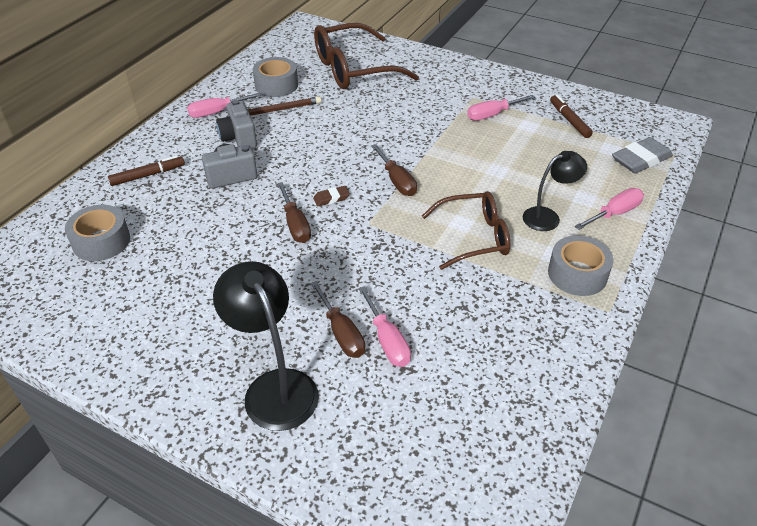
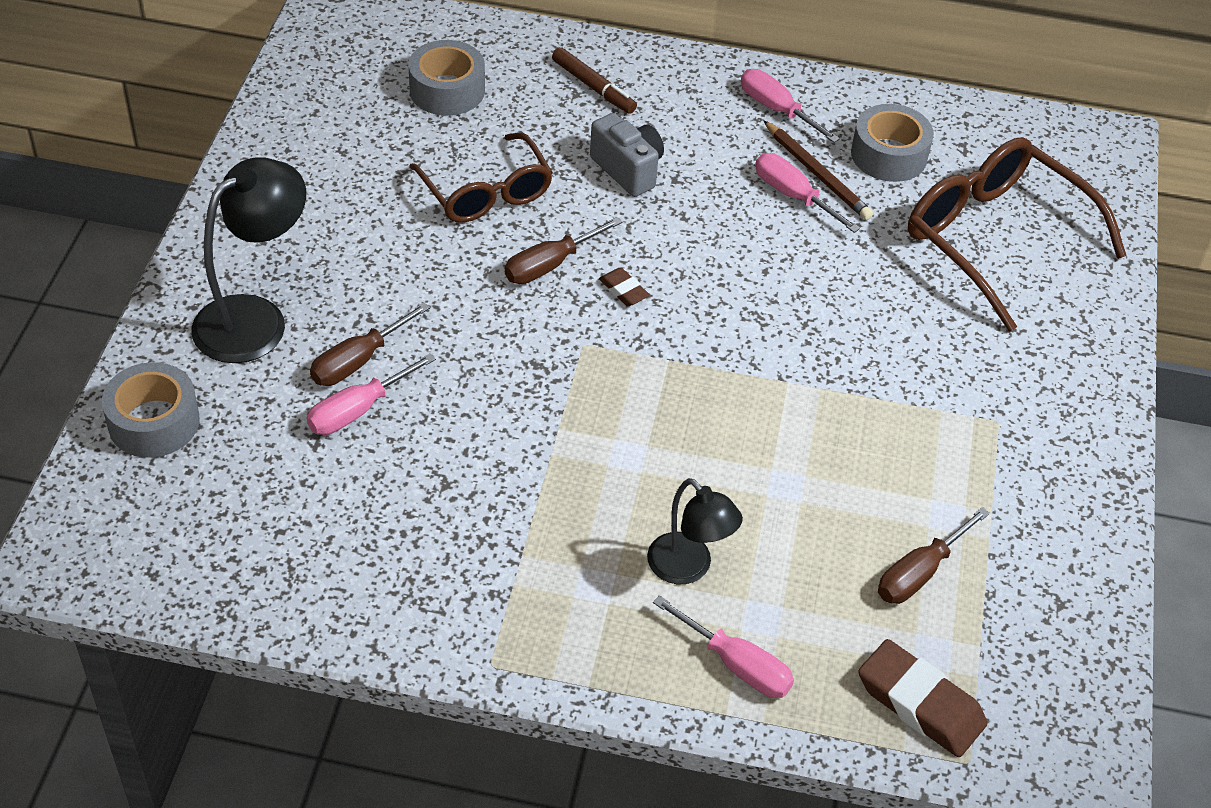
camera: 70 degrees right, 5 degrees up
(239, 138) = (721, 152): grey camera -> none
(397, 181) = (698, 358): brown screwdriver -> brown screwdriver (919, 573)
(474, 237) = (600, 476): brown glasses -> brown glasses (486, 193)
(492, 115) = (955, 458): pink screwdriver -> pink screwdriver (793, 196)
(569, 120) = (999, 579): brown marker -> none
(577, 274) = (560, 618): grey tape -> grey tape (154, 422)
(641, 160) = (920, 704): grey eraser -> brown eraser

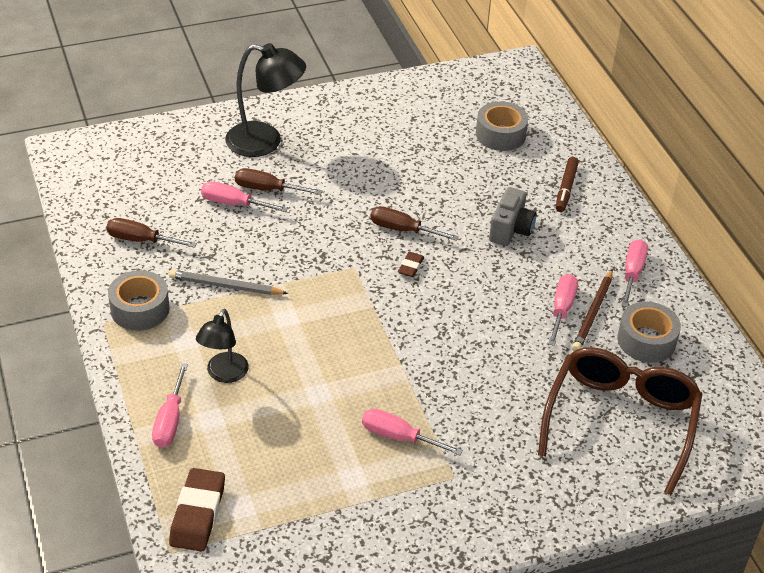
camera: 60 degrees right, 5 degrees down
(154, 422) = (169, 140): grey tape -> grey tape (140, 309)
(486, 193) = (434, 183): brown glasses -> none
(520, 492) = (226, 286): none -> grey pencil
(906, 441) = (399, 437): none -> pink screwdriver
(919, 573) = (297, 480): brown screwdriver -> brown screwdriver (141, 240)

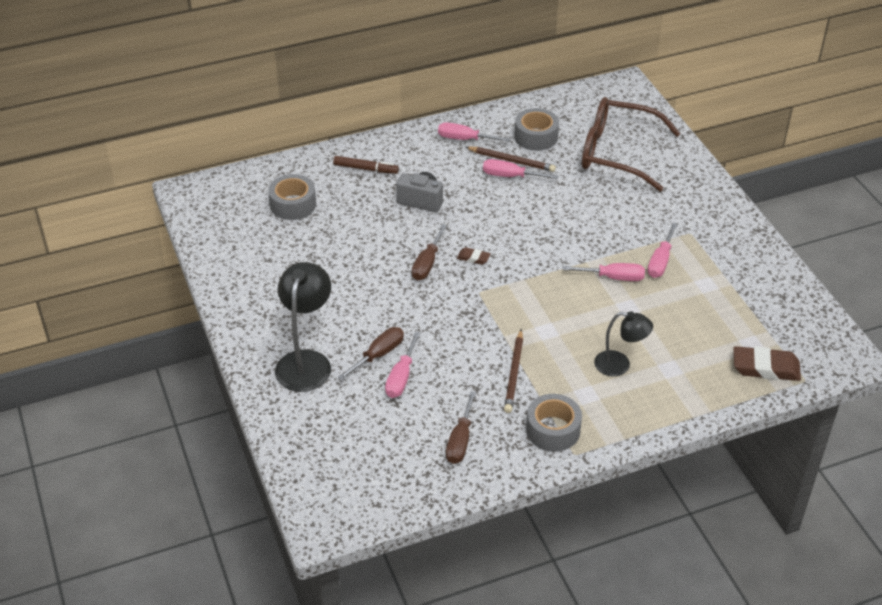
camera: 90 degrees left, 0 degrees up
(170, 420) = (678, 394): pink screwdriver -> pink screwdriver (613, 277)
(226, 286) = (514, 373): grey pencil -> brown pencil
(267, 189) = (378, 355): brown screwdriver -> brown screwdriver turned 150 degrees counterclockwise

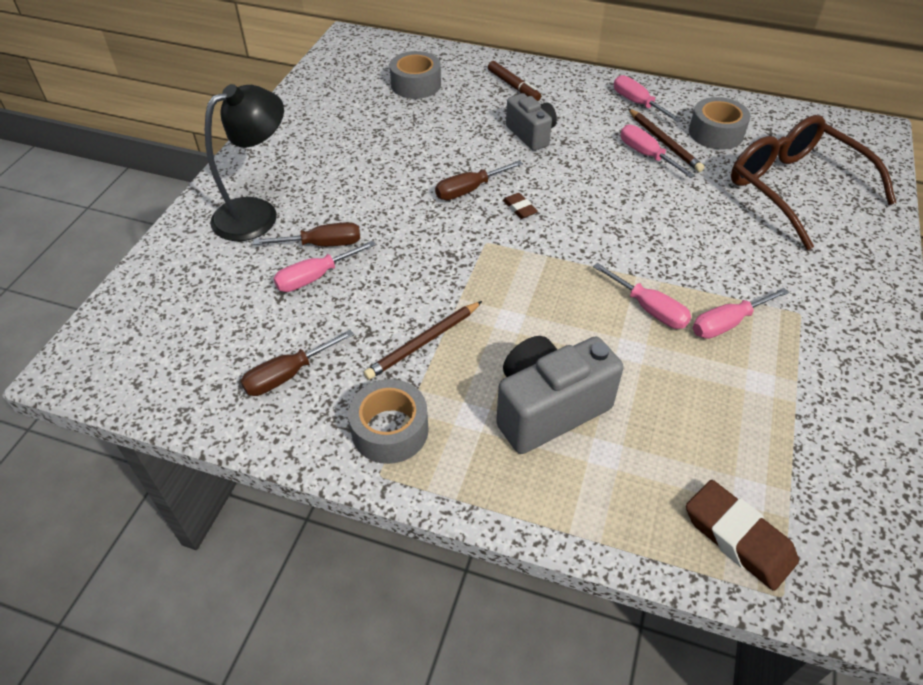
camera: 40 degrees right, 5 degrees up
(620, 365) = (548, 408): black lamp -> grey camera

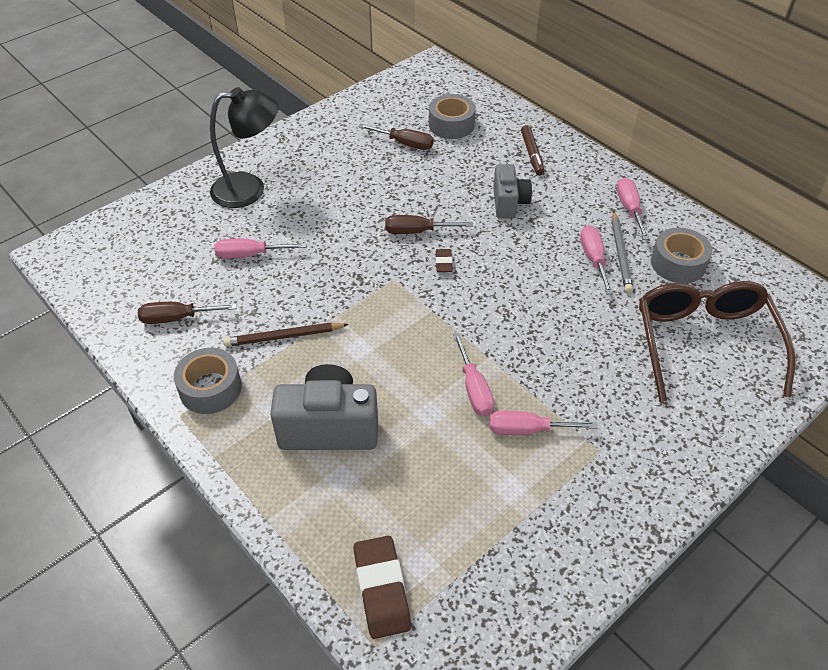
camera: 30 degrees right, 0 degrees up
(322, 244) = (275, 232): brown screwdriver -> brown screwdriver (404, 144)
(664, 142) = (620, 253): brown pencil -> grey pencil

